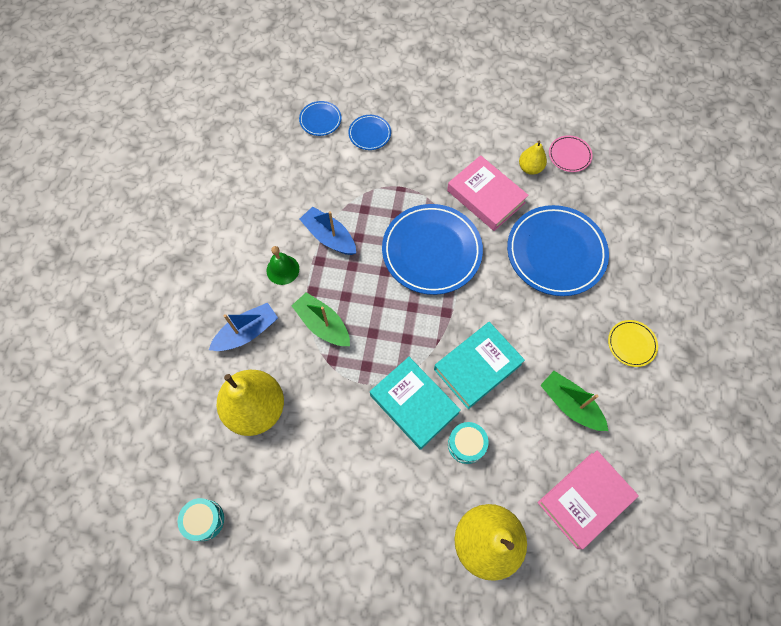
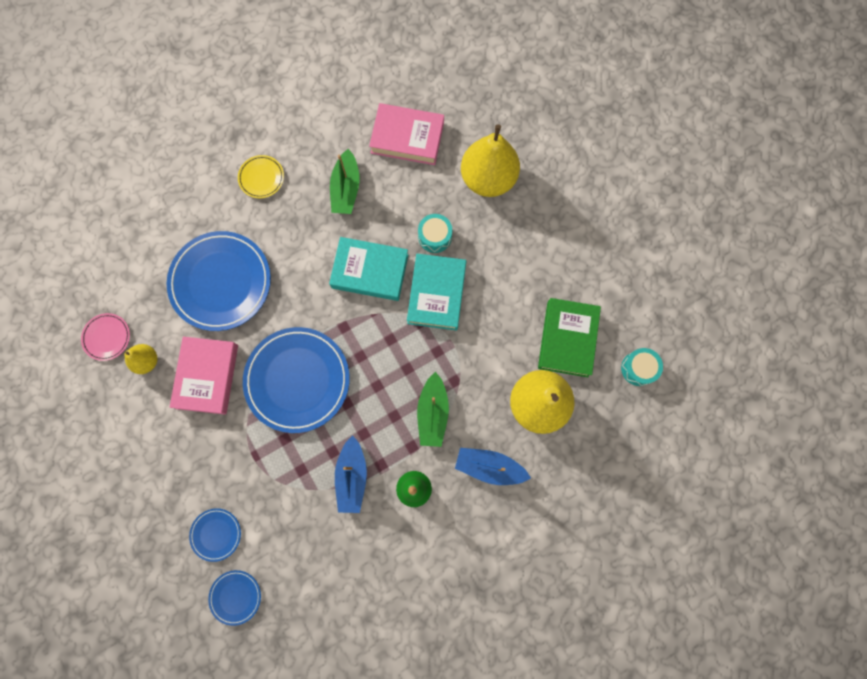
camera: 130 degrees left, 10 degrees up
(283, 480) = (567, 339): none -> green book

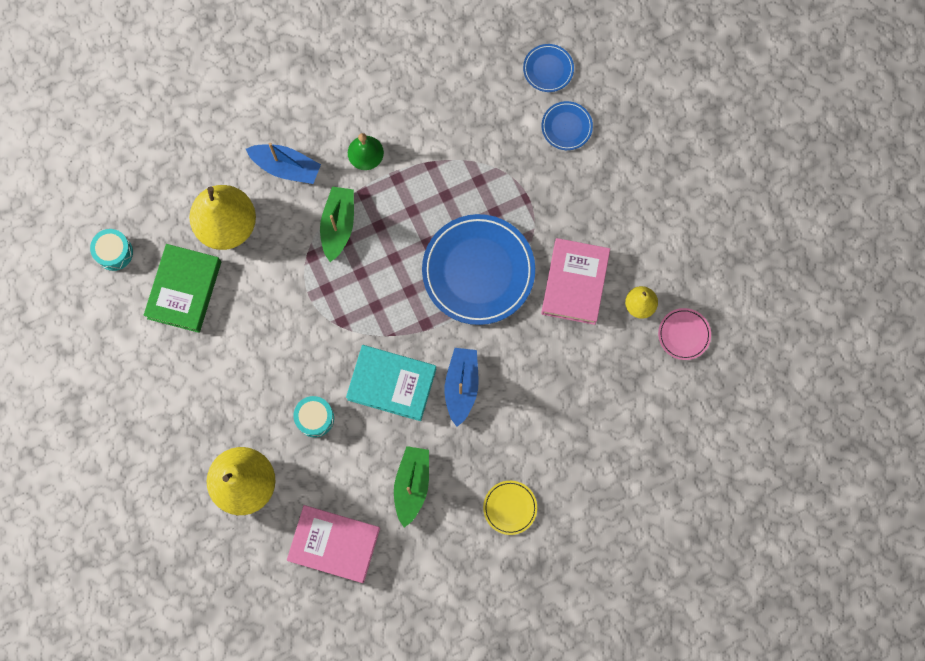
camera: 175 degrees left, 0 degrees up
(221, 282) = (559, 385): blue plate -> none
(352, 476) = (427, 169): blue boat -> blue boat (461, 386)
(436, 294) = (320, 352): turquoise book -> none

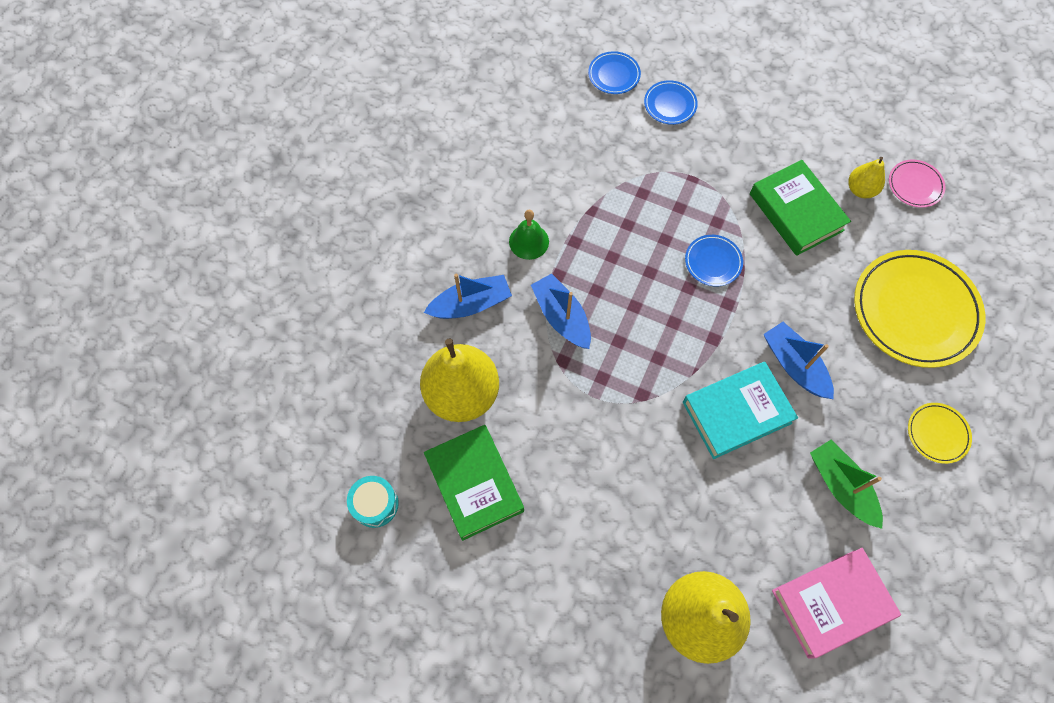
camera: 40 degrees left, 10 degrees down
(315, 418) = (701, 500): turquoise drum -> none
(338, 225) = (561, 317): green boat -> blue boat
(478, 271) = (713, 262): blue plate -> blue plate, size x0.46
(574, 283) = (796, 212): pink book -> green book
(583, 419) = (915, 311): none -> yellow plate

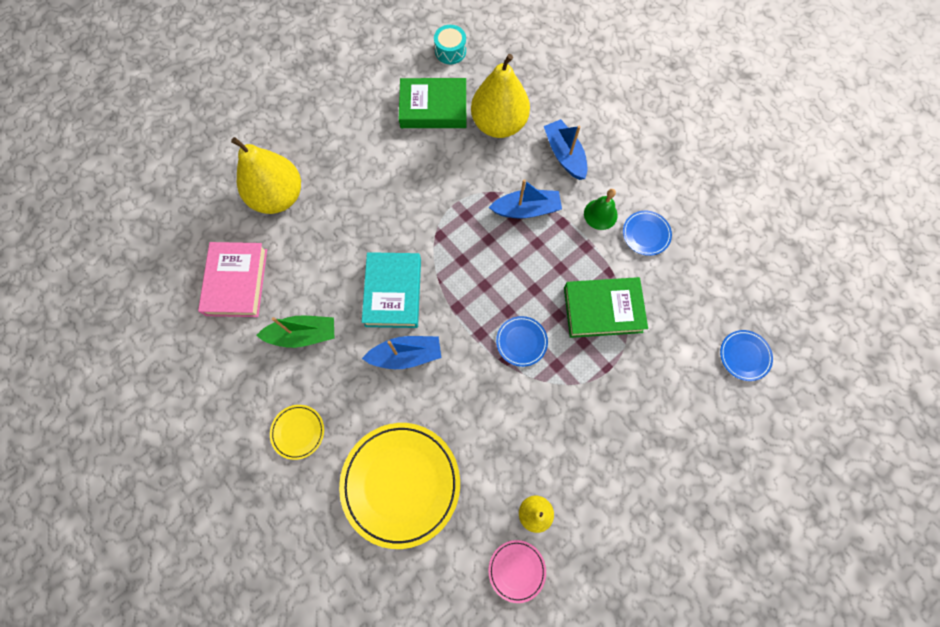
camera: 115 degrees right, 5 degrees up
(471, 304) = (564, 155): blue boat -> blue boat turned 150 degrees clockwise
(670, 104) = (693, 389): blue plate -> blue plate (646, 234)
(796, 212) = (537, 438): green book -> green book (602, 309)

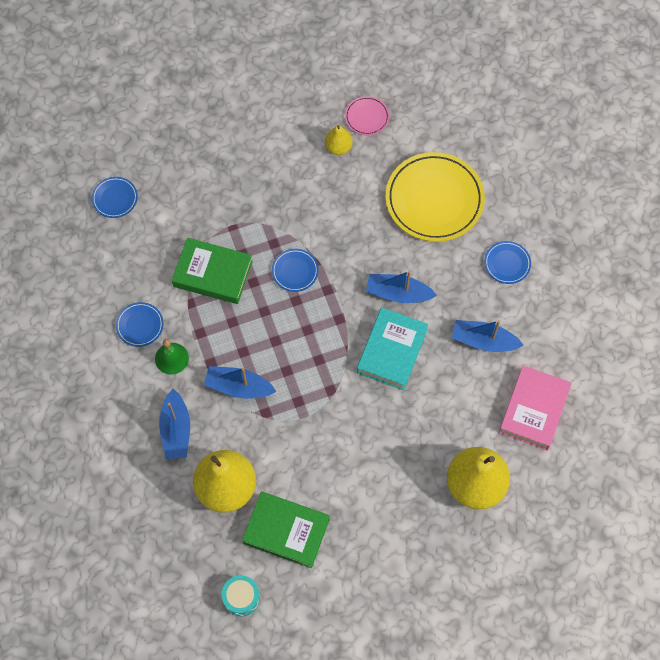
camera: 160 degrees left, 5 degrees down
(298, 432) = (507, 263): yellow plate -> blue plate
(303, 335) = (484, 341): green boat -> blue boat

